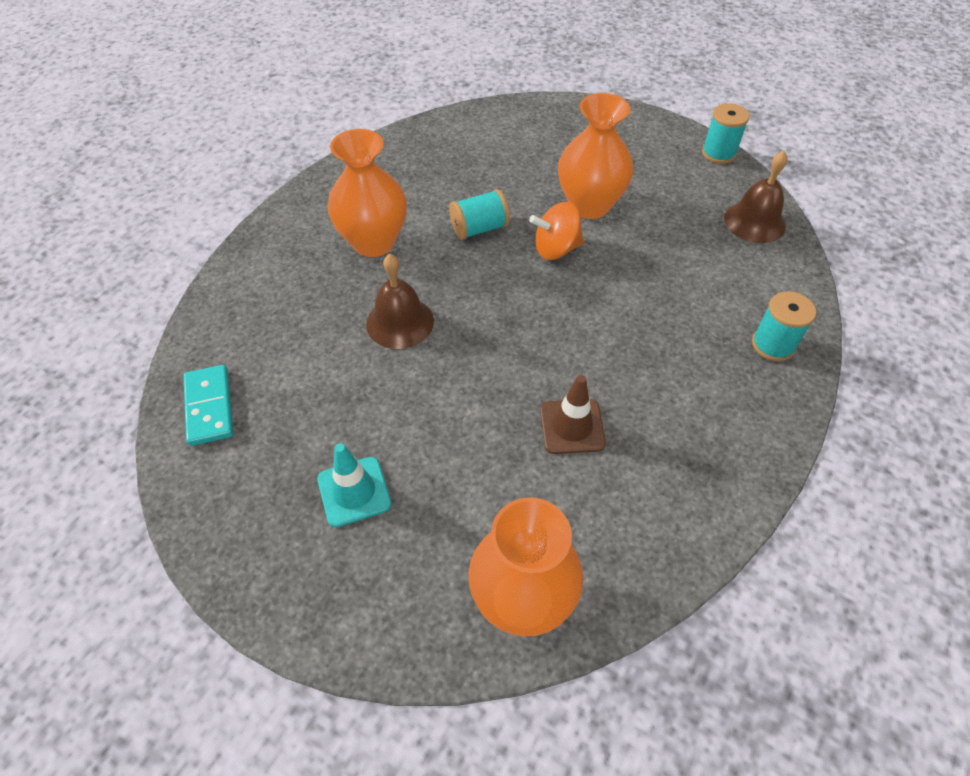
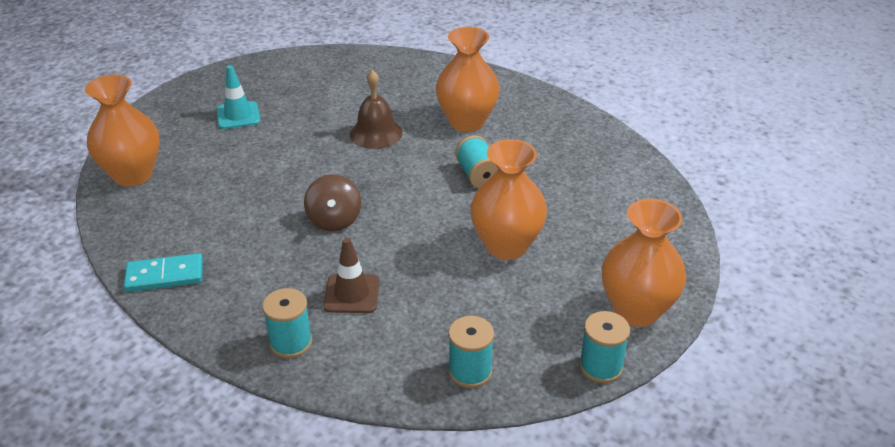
camera: 95 degrees right, 15 degrees down
(209, 407) = (323, 64): turquoise domino -> turquoise domino (165, 275)
(556, 249) = (445, 218): orange spinning top -> none
(572, 426) = (249, 207): brown traffic cone -> brown traffic cone (351, 294)
(579, 338) = (334, 220): none -> brown spinning top
(650, 134) = (636, 310): none -> orange vase
(754, 222) = (470, 371): brown bell -> turquoise spool

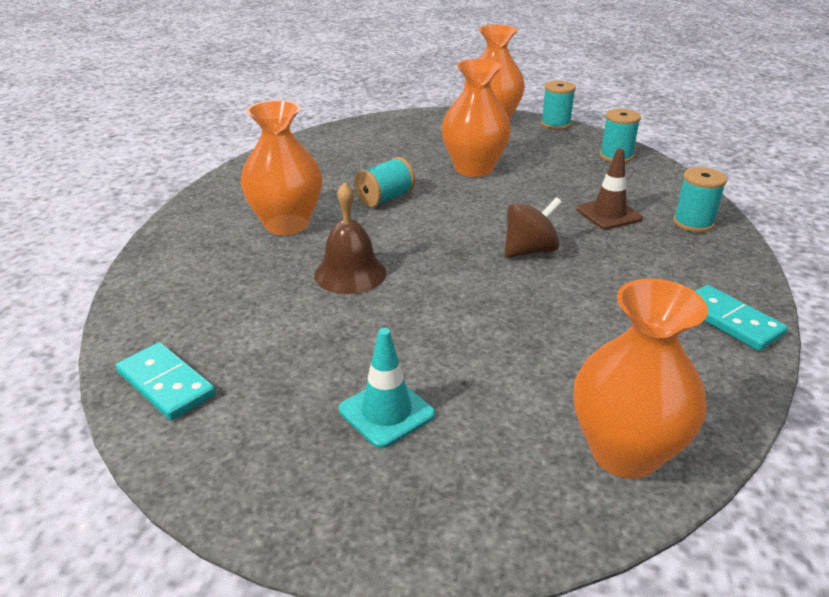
camera: 115 degrees left, 5 degrees down
(323, 62) = (166, 384): none -> turquoise domino

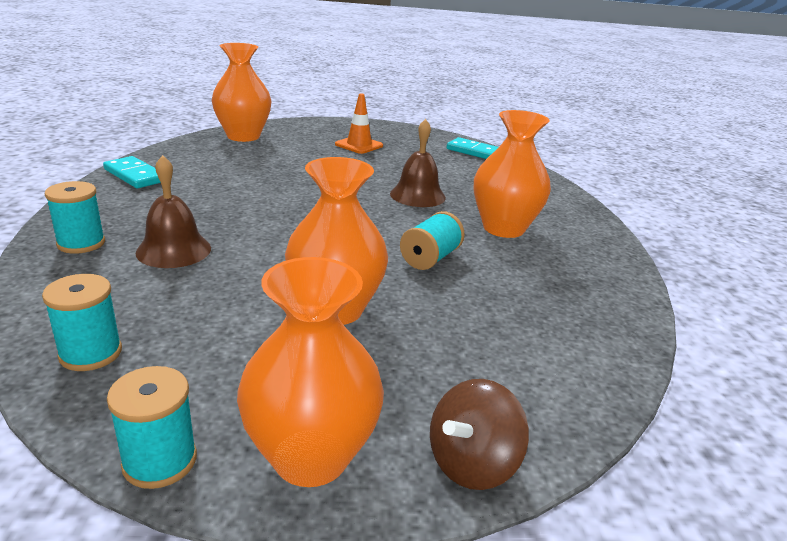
camera: 165 degrees right, 5 degrees down
(386, 412) = (359, 145): turquoise traffic cone -> orange traffic cone
(529, 251) = (273, 213): brown spinning top -> brown spinning top (472, 463)
(609, 214) = (174, 250): brown traffic cone -> brown bell

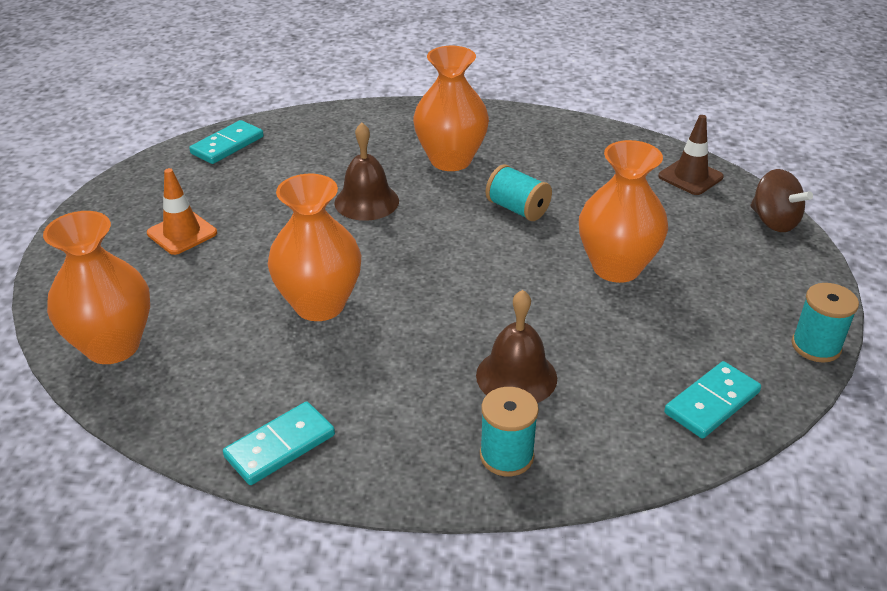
camera: 80 degrees left, 10 degrees up
(90, 353) = (712, 403): turquoise spool -> turquoise domino
(311, 457) = (790, 282): orange vase -> orange vase (319, 305)
(560, 386) = (690, 177): none -> brown traffic cone

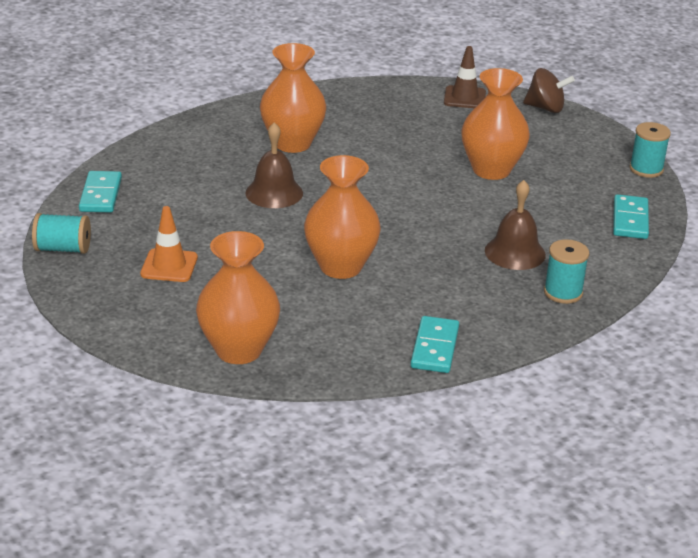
camera: 40 degrees left, 5 degrees down
(517, 209) = (384, 158): turquoise spool -> turquoise spool (63, 249)

